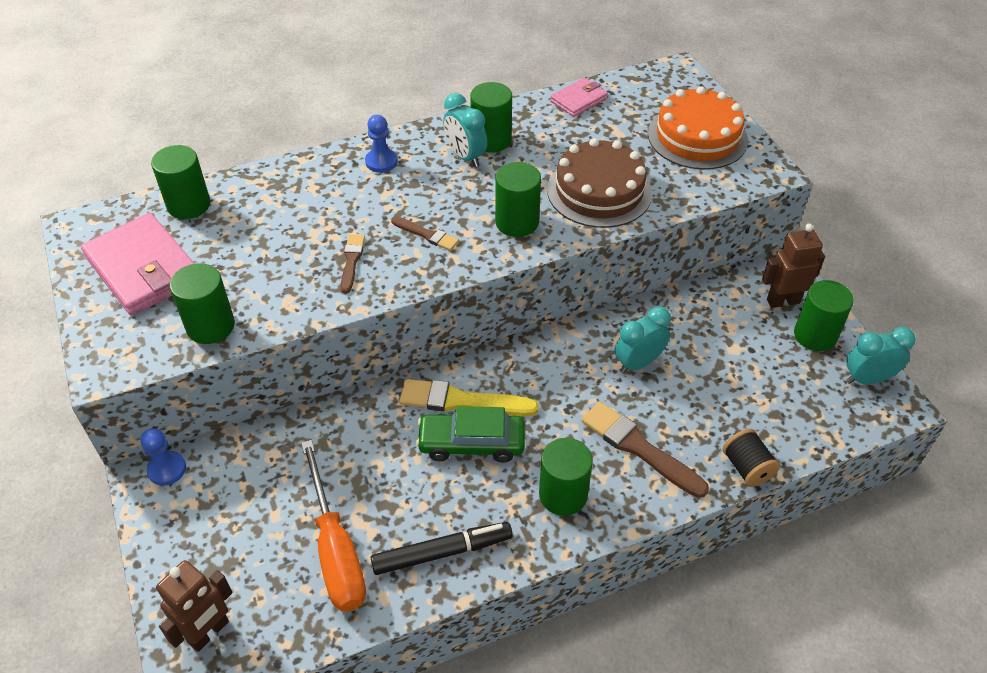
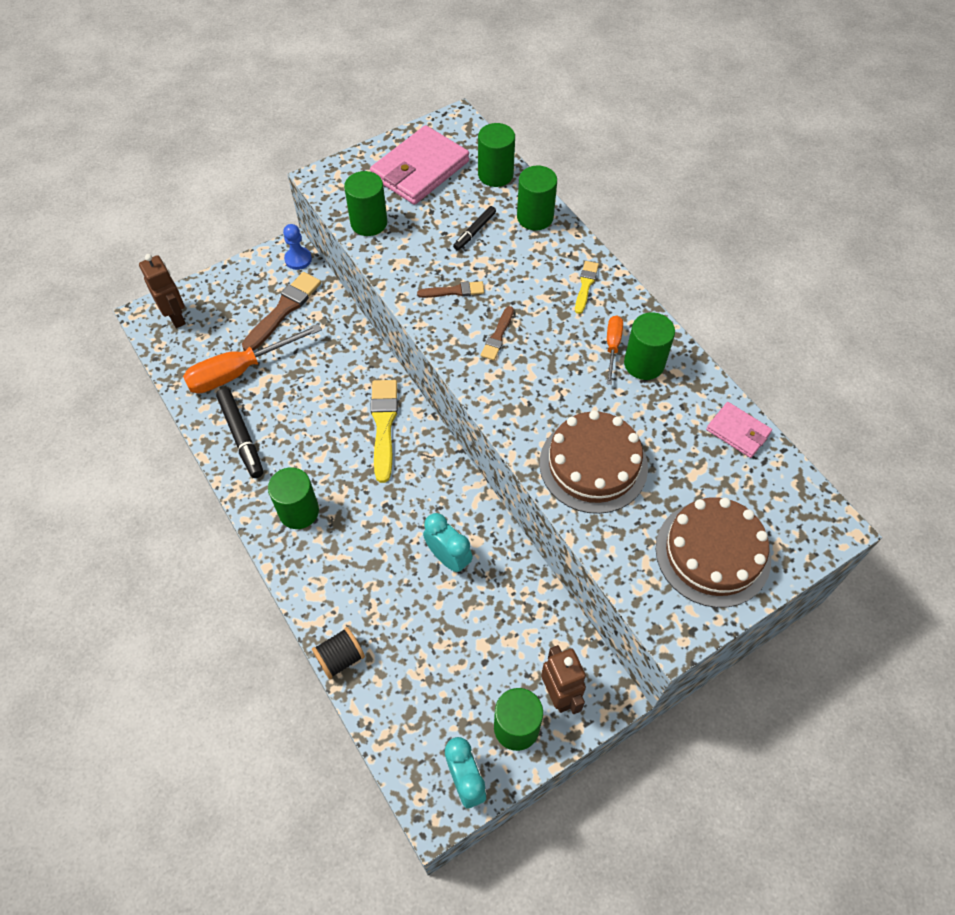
camera: 80 degrees right, 10 degrees up
(209, 632) = (176, 317): brown robot -> brown robot turned 150 degrees counterclockwise
(269, 233) = (474, 231): none -> black marker
(381, 162) = (585, 285): blue pawn -> yellow brush
(465, 156) = (612, 347): turquoise clock -> orange screwdriver
(471, 443) = (342, 439): green car -> none
(517, 222) = (530, 401): green cylinder -> green cylinder (535, 217)
(639, 448) = (352, 566): brown brush -> brown brush (283, 310)
(697, 137) = (712, 553): orange cake -> brown cake

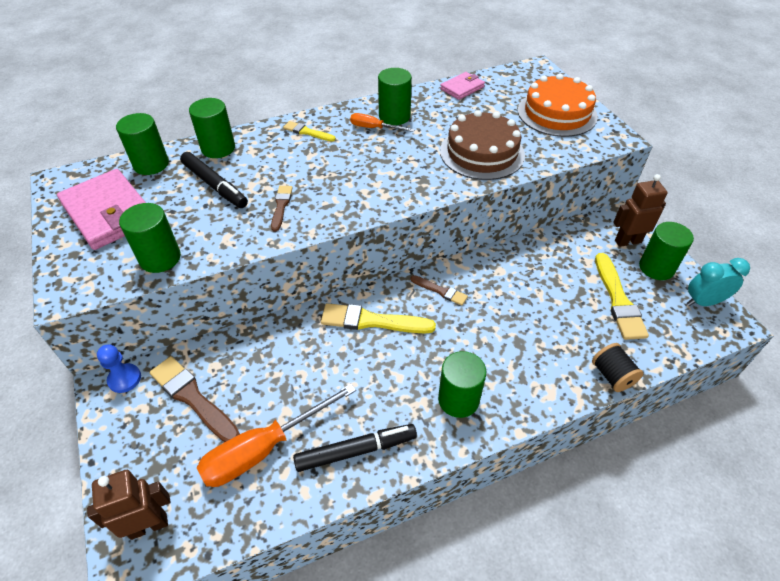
camera: 80 degrees left, 10 degrees down
(240, 371) = (264, 449): orange screwdriver -> orange screwdriver turned 75 degrees clockwise
(448, 558) = (515, 290): turquoise clock -> none
(451, 673) = (618, 300): none -> yellow brush
(474, 231) = (214, 185): black marker -> black marker, size x1.63
(497, 336) = (343, 186): brown brush -> brown brush (440, 291)
(712, 553) = (557, 113): brown cake -> orange cake

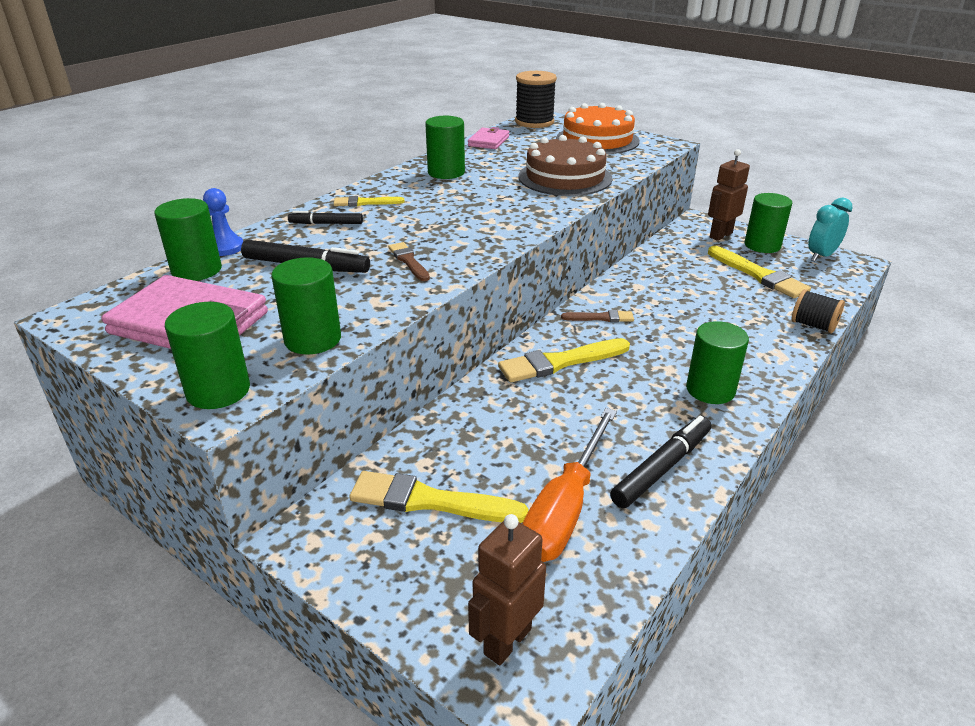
camera: 30 degrees left, 15 degrees down
(124, 379) = (317, 520): blue pawn -> blue pawn (225, 247)
(193, 398) = (430, 501): brown brush -> yellow brush
(218, 148) = (271, 237): green cylinder -> green cylinder (218, 390)
(263, 146) = (326, 223): none -> black marker
(374, 128) = (436, 184): orange screwdriver -> none
(524, 74) = (534, 122): none -> black spool

